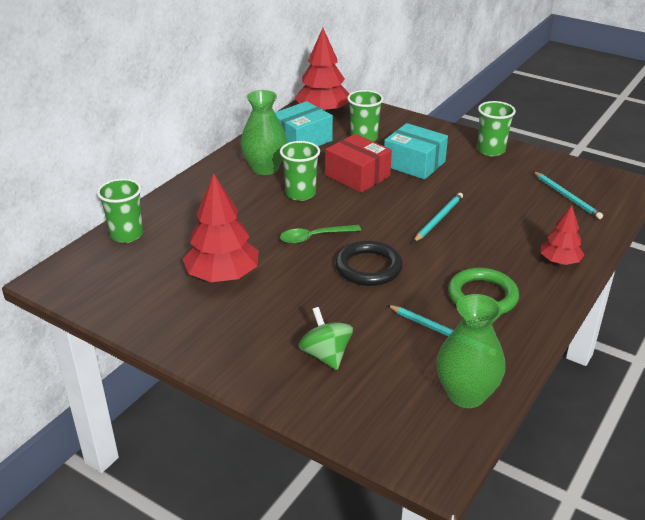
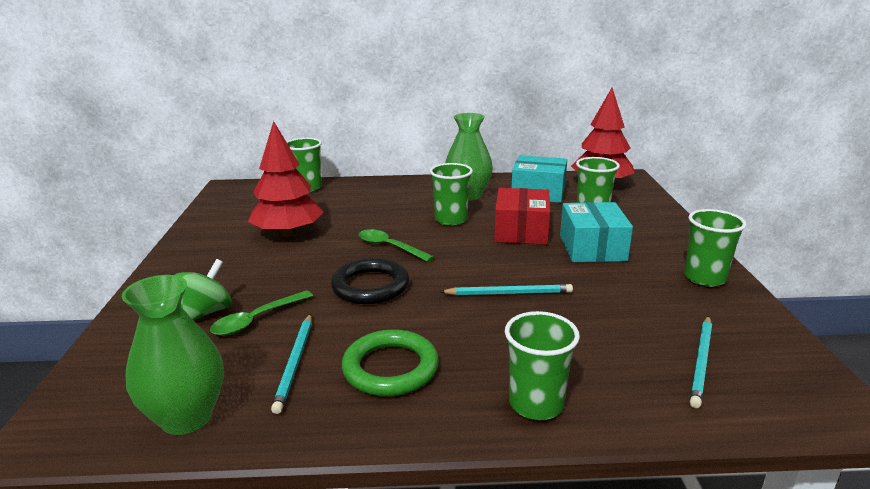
camera: 55 degrees right, 10 degrees down
(364, 333) = (257, 320): none -> green spoon
(559, 261) = (536, 404): red tree -> green cup

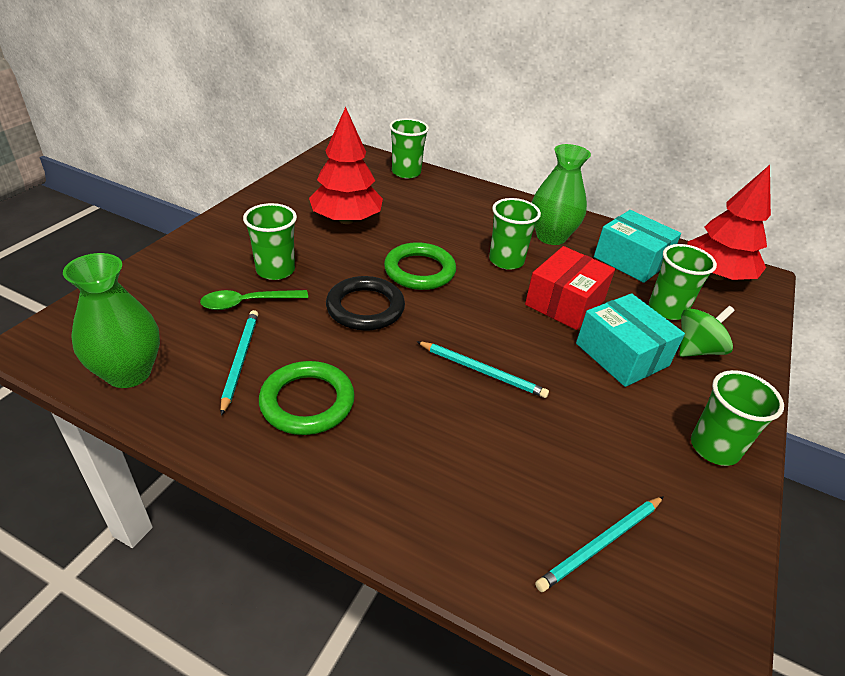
camera: 25 degrees right, 15 degrees up
(206, 312) = (218, 278): green spinning top -> green spinning top (697, 349)
(295, 363) = (240, 360): turquoise pencil -> turquoise pencil turned 150 degrees clockwise
(389, 247) = (419, 270): green spoon -> green ring
(536, 404) = (393, 502): green cup -> green cup (275, 270)
(592, 248) = (622, 354): turquoise box -> turquoise box turned 60 degrees counterclockwise

